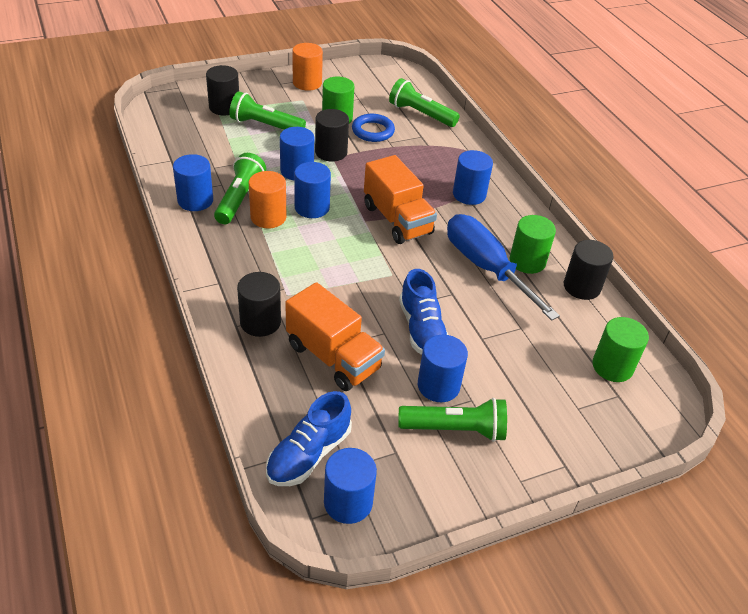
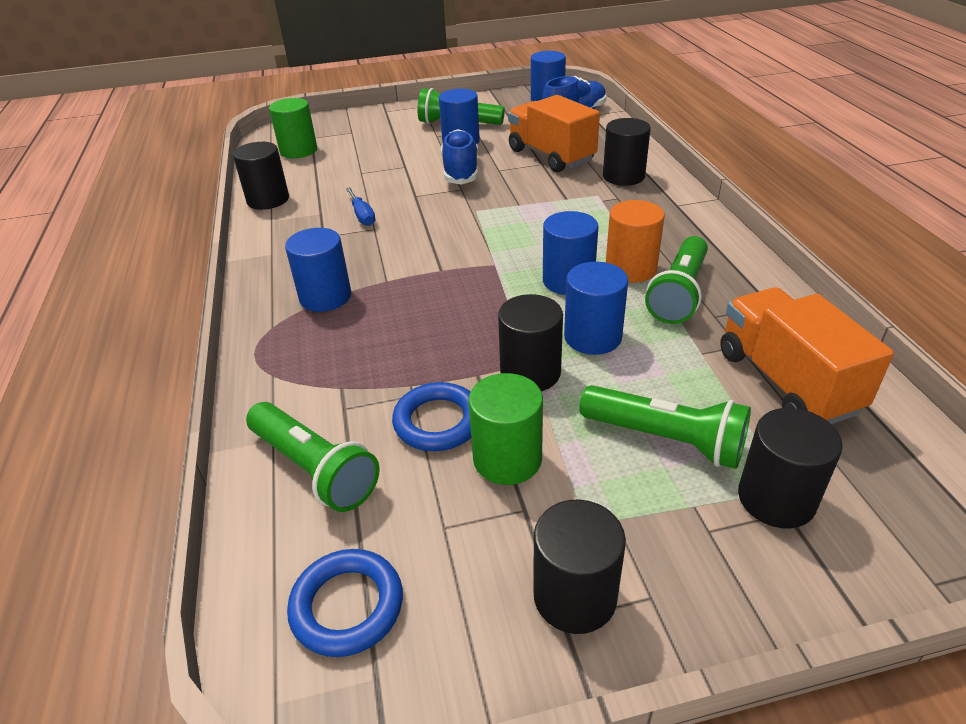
camera: 165 degrees left, 5 degrees down
(195, 200) = (746, 291): blue cylinder -> none
(307, 83) = (574, 596): orange cylinder -> black cylinder
(386, 80) = (347, 606): none -> blue ring
(397, 220) = (448, 264): orange truck -> orange truck (786, 381)
(486, 268) = (362, 215): blue screwdriver -> blue screwdriver, size x0.42
(527, 261) = (308, 221): green cylinder -> none

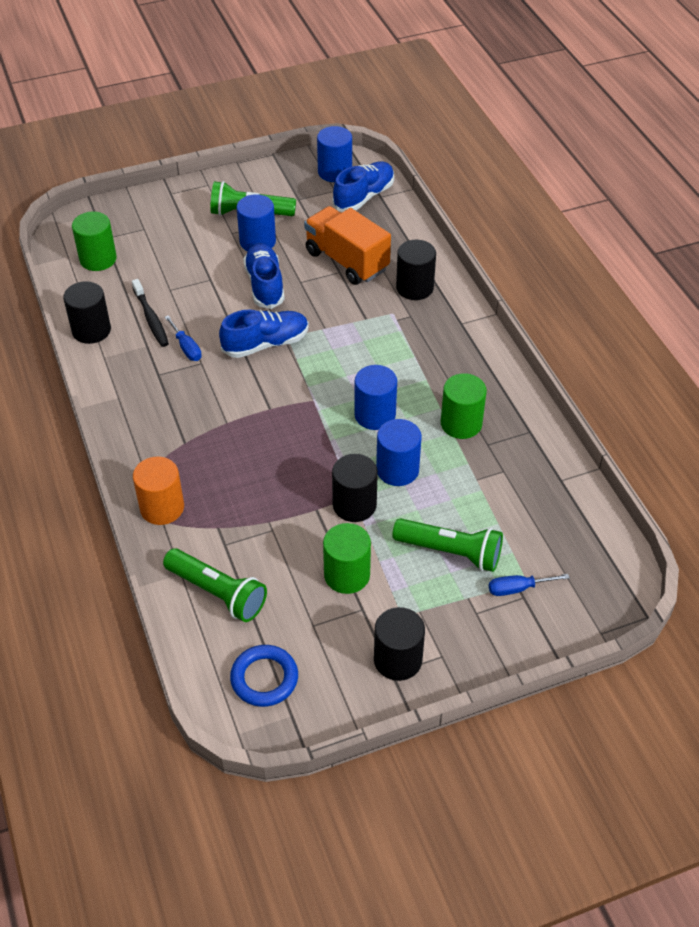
camera: 10 degrees left, 10 degrees up
(325, 297) = (180, 442): blue cylinder -> none
(333, 192) = (151, 318): none -> black toothbrush
(438, 422) = (294, 550): blue ring -> none
(450, 215) = (265, 344): none -> blue shoe
(631, 269) = (424, 399): orange cylinder -> orange cylinder (162, 508)
(679, 293) = (461, 423): green flashlight -> green cylinder
(776, 499) = (518, 588): black cylinder -> blue screwdriver
(786, 381) = (533, 500): orange truck -> none

